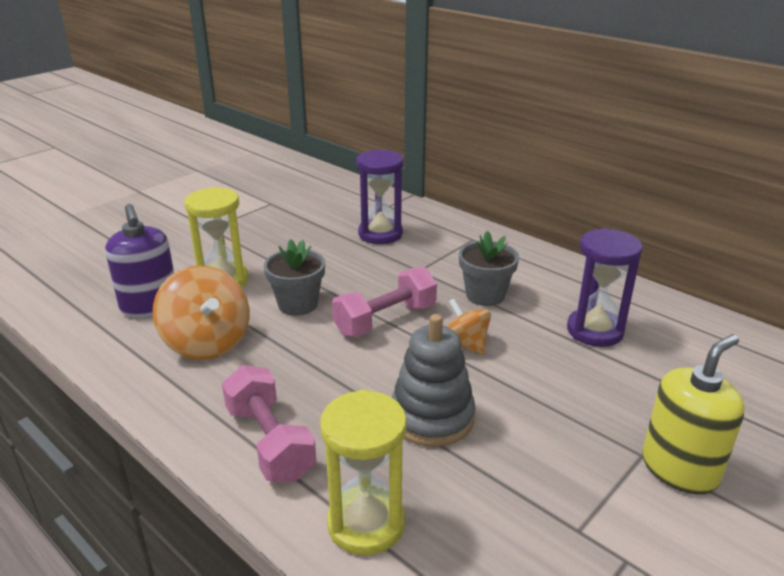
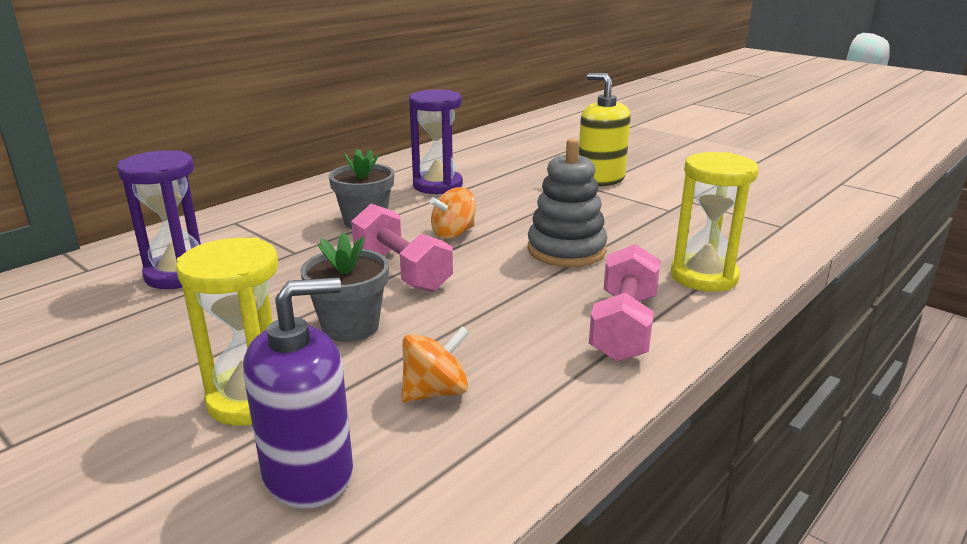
camera: 90 degrees left, 5 degrees down
(207, 343) = (435, 392): orange spinning top -> orange spinning top, size x0.59
(269, 442) = (624, 326): pink dumbbell -> pink dumbbell turned 45 degrees counterclockwise

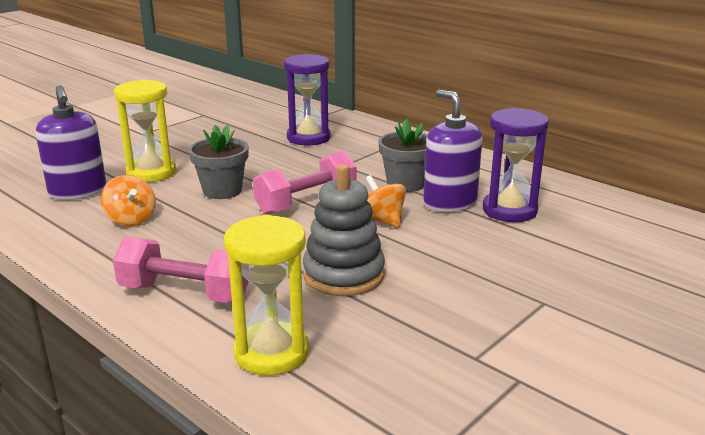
camera: 90 degrees right, 0 degrees up
(417, 205) = (450, 203): none -> purple soap dispenser
(600, 179) = (578, 312): yellow soap dispenser -> none

